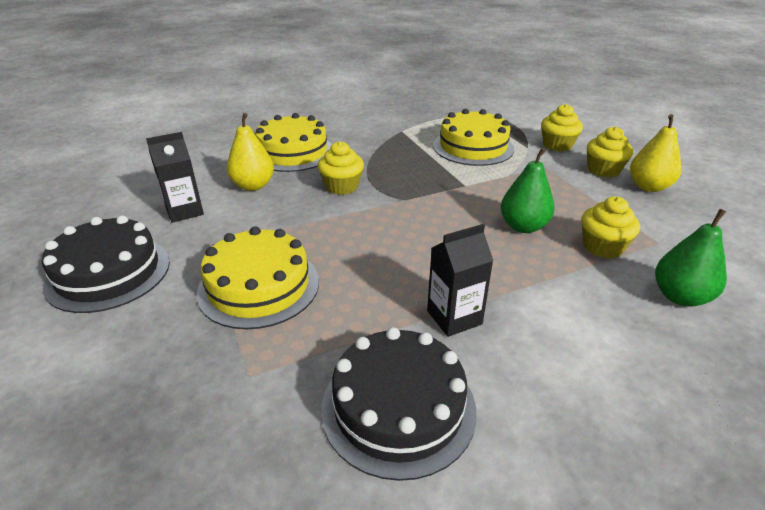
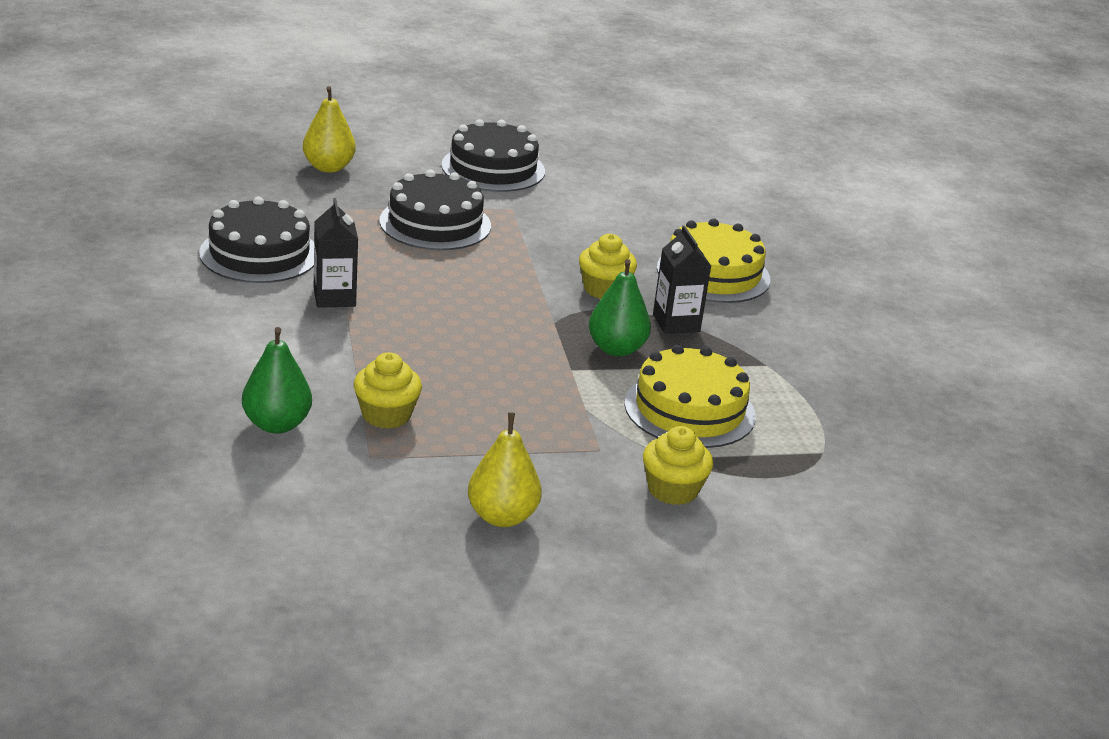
camera: 100 degrees right, 5 degrees down
(184, 211) = (585, 202): black carton -> black carton (676, 323)
(253, 186) = (628, 240): yellow pear -> yellow pear (328, 167)
(259, 286) = (435, 223): yellow cake -> black cake
(523, 226) = (455, 379): green pear -> green pear (616, 349)
(603, 170) = (570, 498): yellow cupcake -> none

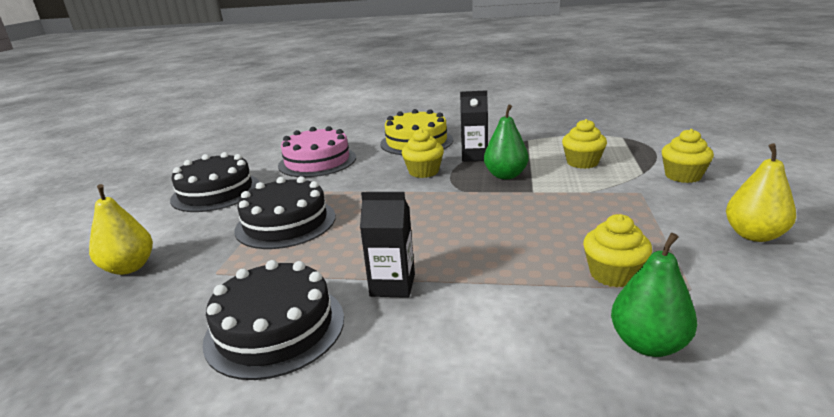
camera: 65 degrees left, 5 degrees down
(607, 212) = (317, 161): none -> pink cake
(689, 409) = (582, 162): yellow cake -> yellow cupcake

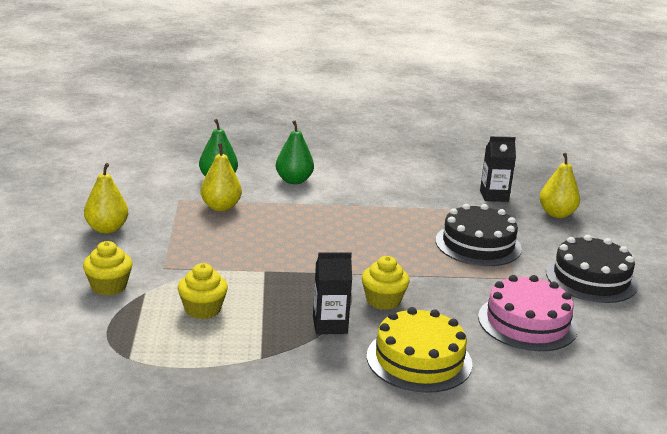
camera: 165 degrees right, 0 degrees up
(275, 328) = (416, 185): black cake -> none
(392, 285) = (361, 203): black carton -> black carton (494, 196)
(505, 175) = (291, 292): green pear -> green pear (294, 180)
(613, 274) = (221, 207): yellow cupcake -> yellow pear

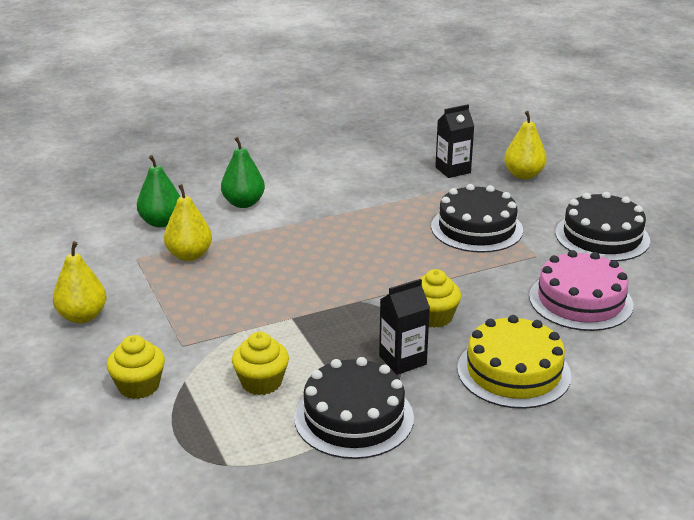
camera: 20 degrees left, 5 degrees up
(255, 354) = (354, 417): none -> black cake

